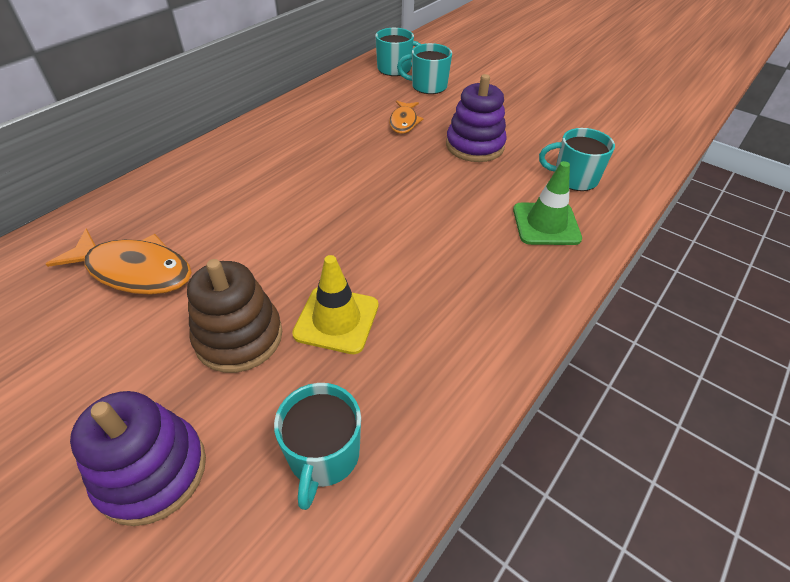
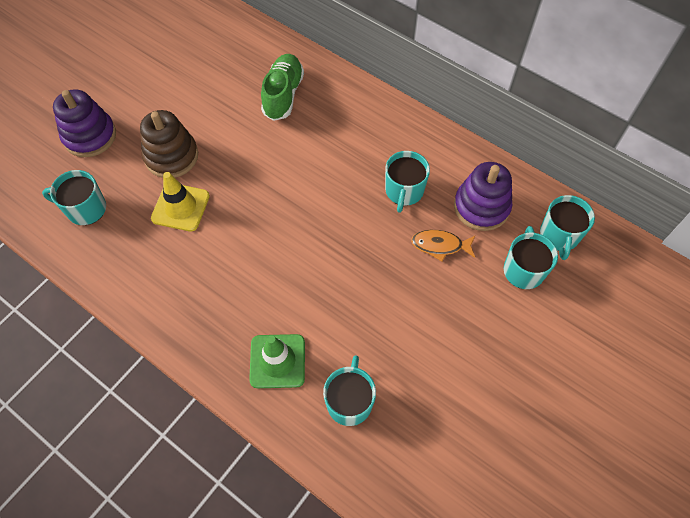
camera: 90 degrees right, 15 degrees up
(134, 271) = (232, 90): orange fish -> none
(168, 220) = (283, 95): none -> green shoe
(339, 138) = (404, 191): none -> turquoise mug
(474, 146) = (401, 311): purple stacking toy -> purple stacking toy (481, 207)

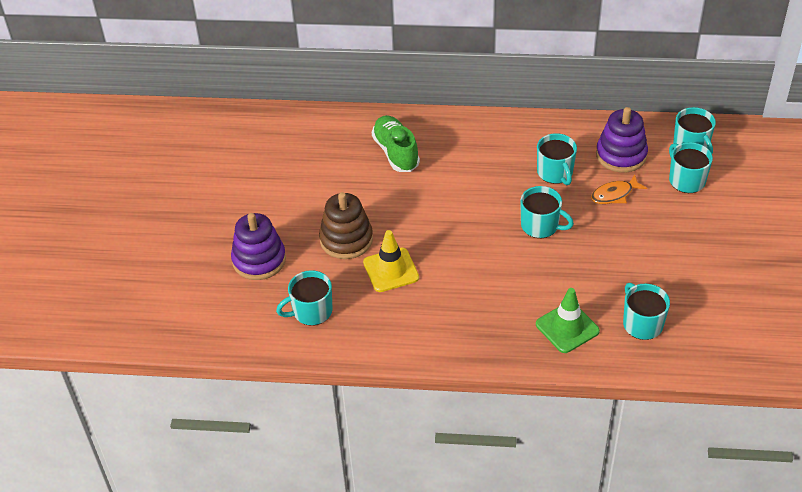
camera: 30 degrees left, 15 degrees down
(344, 238) = (540, 226): none -> turquoise mug

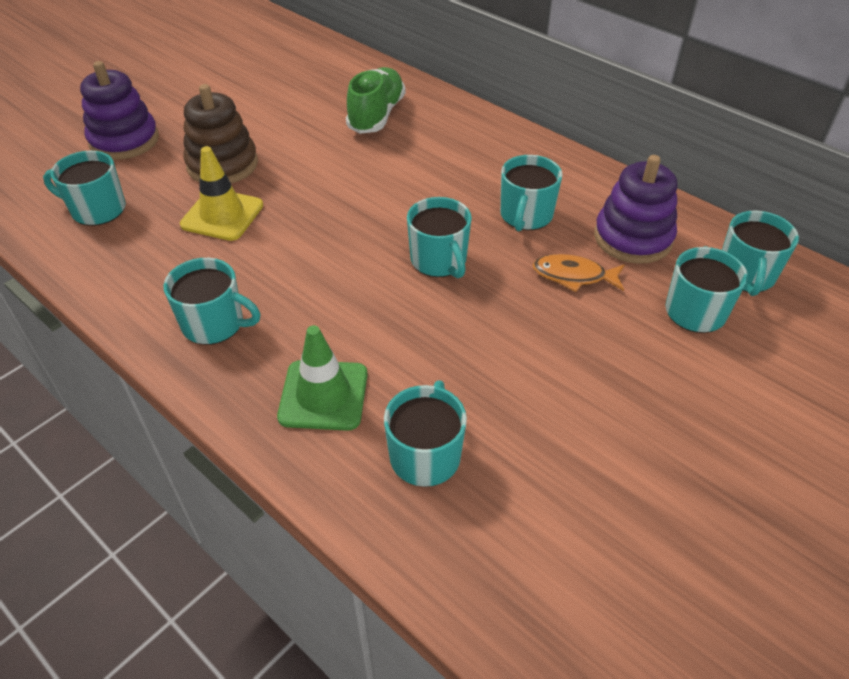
camera: 35 degrees right, 0 degrees up
(470, 329) = (214, 324): none -> turquoise mug

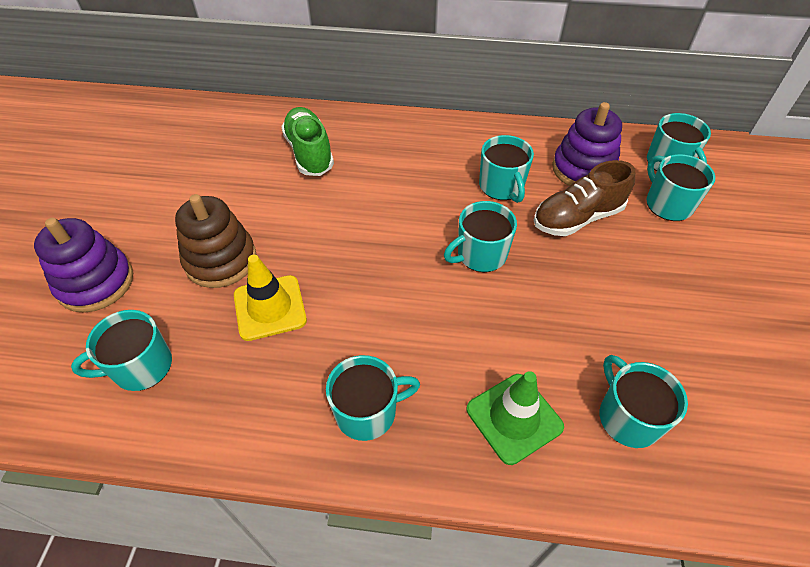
camera: 35 degrees left, 5 degrees up
(439, 260) = (480, 254): turquoise mug -> turquoise mug turned 120 degrees clockwise
(573, 276) = (577, 218): orange fish -> brown shoe

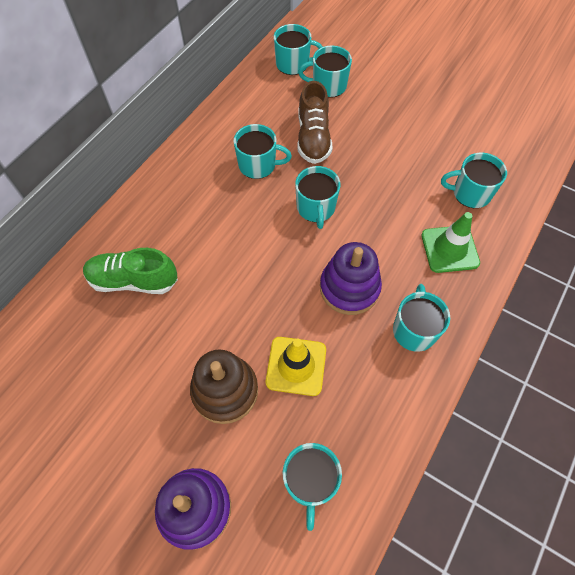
camera: 65 degrees left, 10 degrees up
(583, 169) = (270, 111): purple stacking toy -> purple stacking toy (349, 288)

